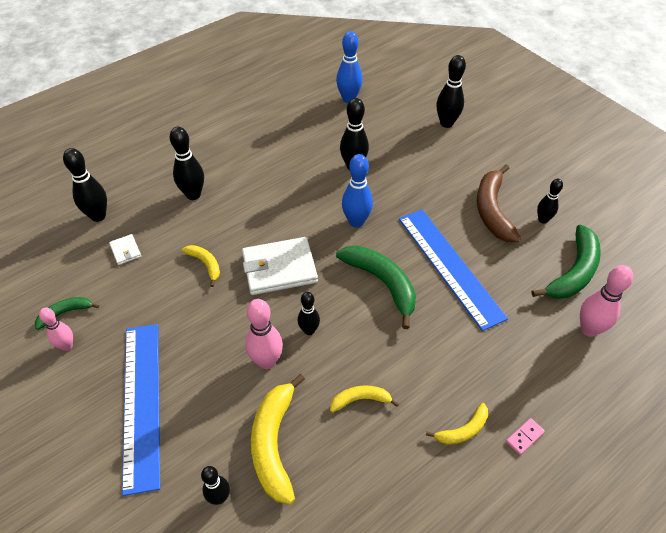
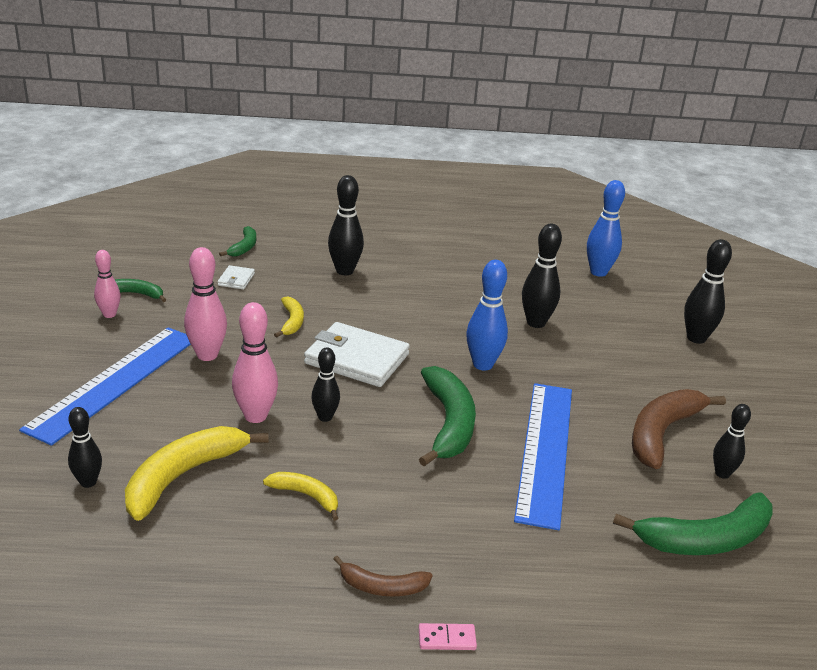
camera: 35 degrees right, 20 degrees down
(98, 216) = (244, 247): black bowling pin -> green banana
(463, 430) = (382, 587): yellow banana -> brown banana
(589, 329) = (659, 600): pink bowling pin -> pink bowling pin (207, 355)

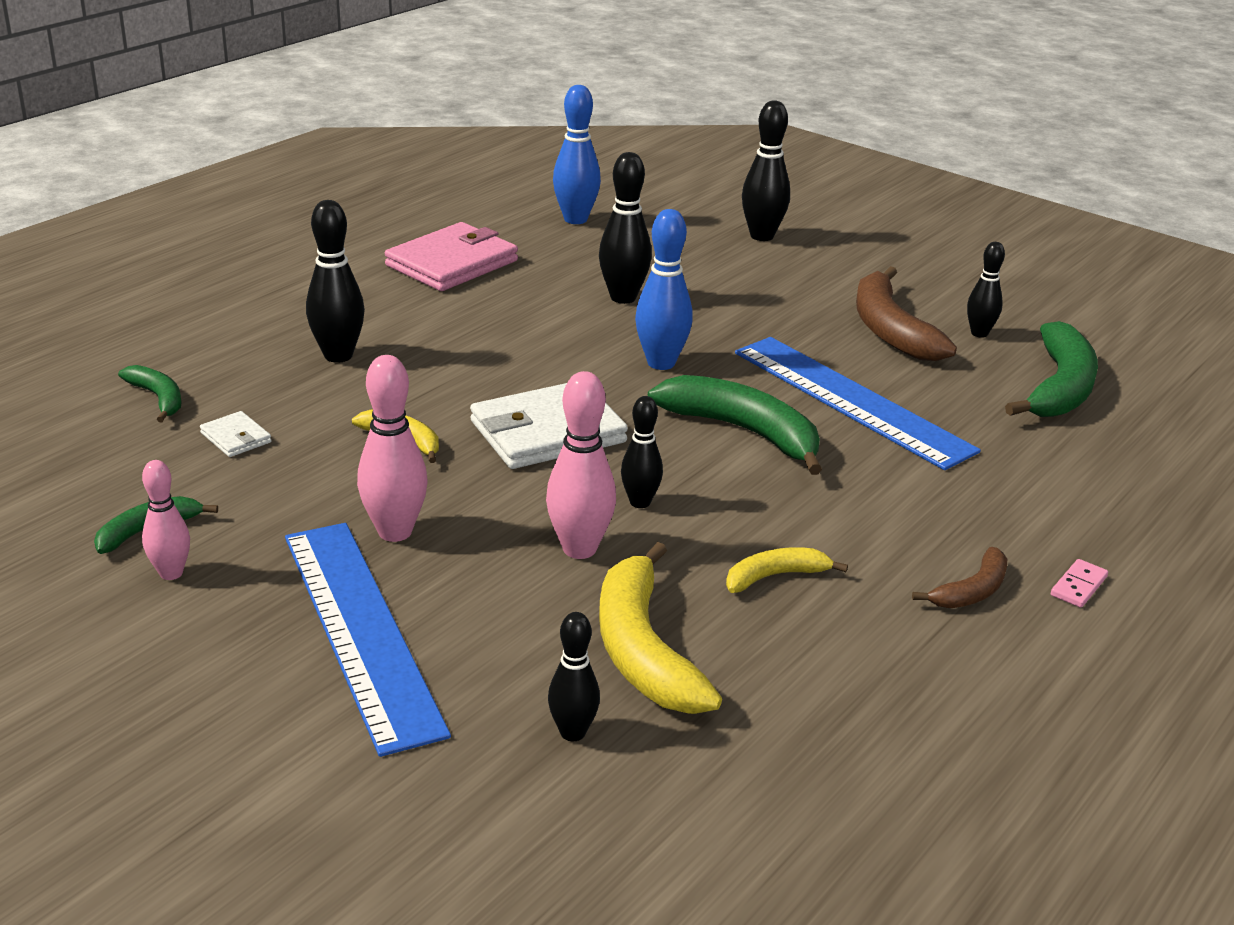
camera: 50 degrees left, 0 degrees up
(485, 259) = (452, 263): none -> pink wallet

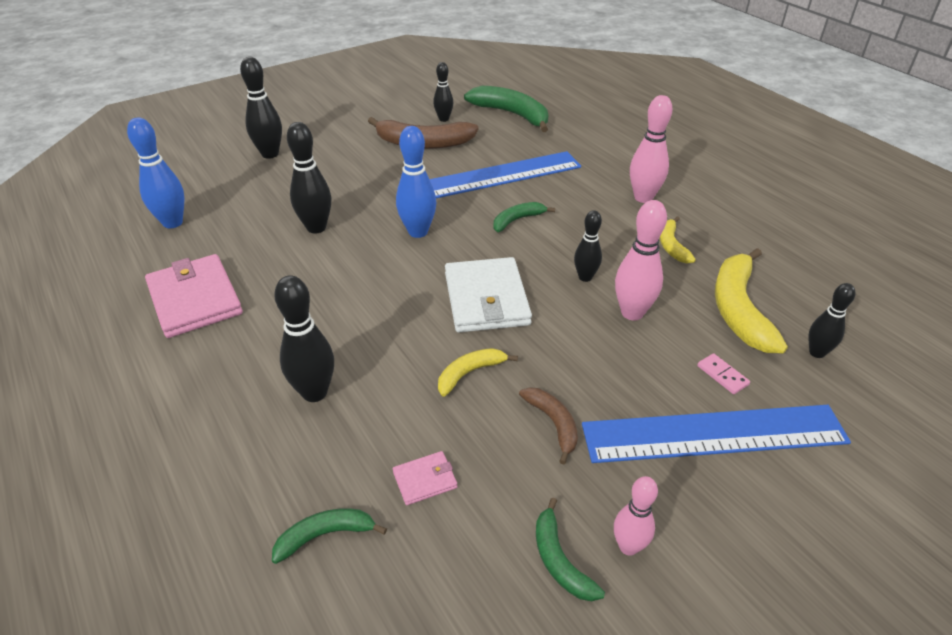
camera: 70 degrees left, 10 degrees up
(236, 438) = (425, 480): white wallet -> pink wallet
(395, 532) = (595, 397): pink bowling pin -> pink bowling pin (643, 198)
(642, 649) = (738, 309): yellow banana -> yellow banana turned 90 degrees clockwise
(744, 432) = (517, 220): green banana -> green banana, size x0.54
(972, 591) = (692, 190): brown banana -> brown banana (553, 424)
(1078, 586) = (690, 161): pink domino -> pink domino (722, 375)

